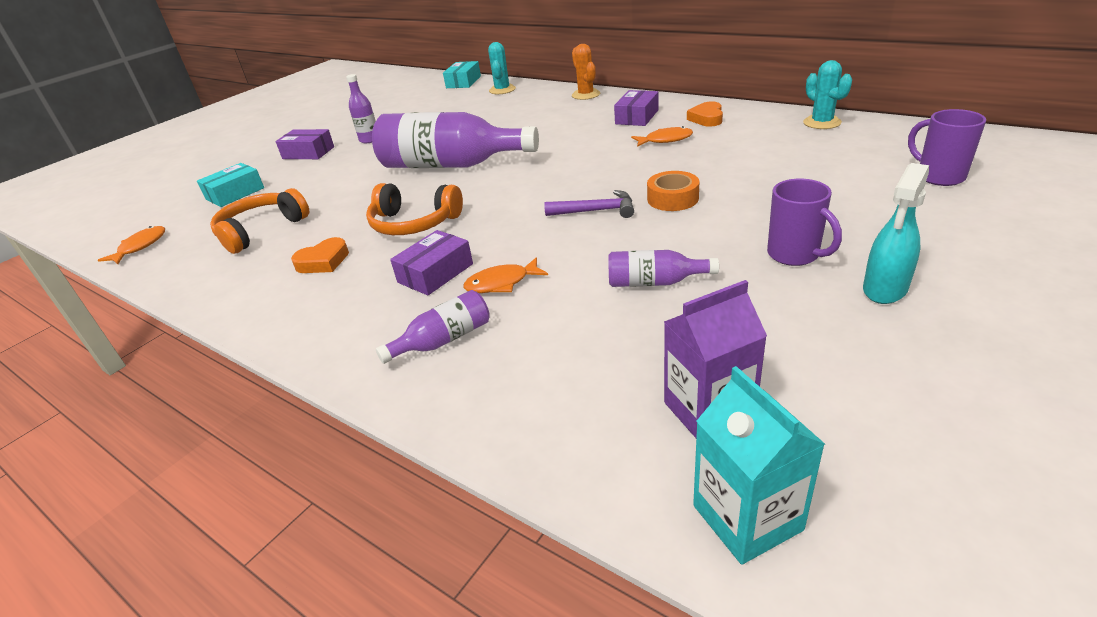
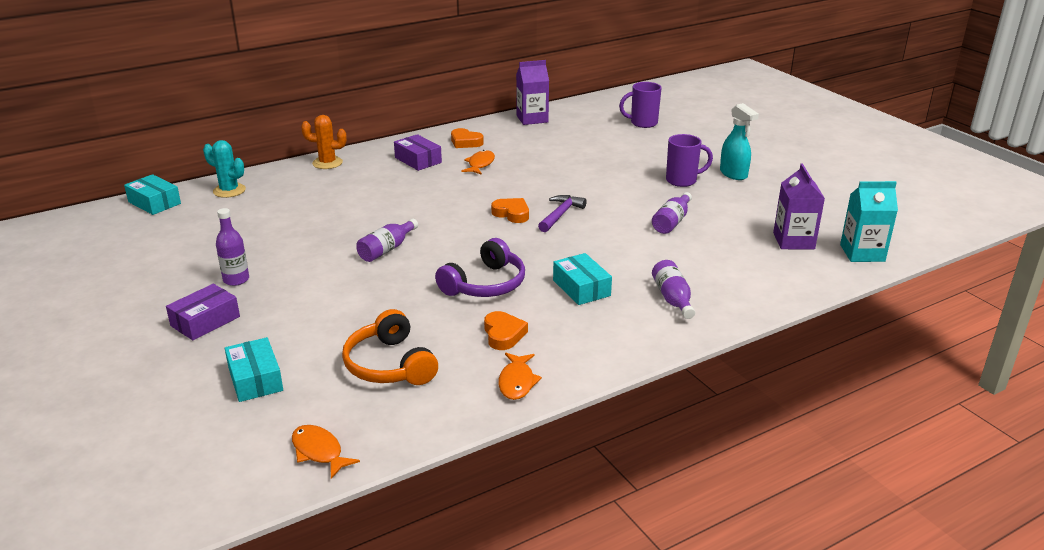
camera: 70 degrees left, 5 degrees down
(414, 223) = (485, 284): orange headphones -> purple headphones
(435, 273) = (581, 288): purple box -> turquoise box
(451, 165) = (387, 249): purple bottle -> purple bottle, size x0.46
(501, 283) = (622, 267): orange fish -> orange fish (517, 382)
(571, 188) = (512, 214): none -> orange heart
(672, 199) = (576, 188): orange tape -> none
(822, 123) = (532, 119): turquoise cactus -> purple carton

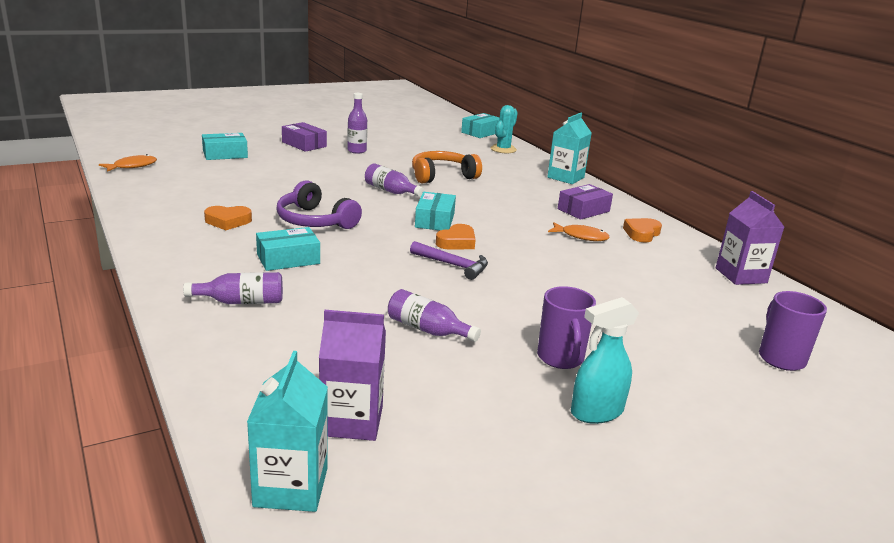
camera: 90 degrees right, 5 degrees down
(327, 163) = (565, 177): orange cactus -> turquoise carton
(390, 365) = (213, 185): orange headphones -> orange headphones (442, 176)
(464, 224) = (435, 220): none -> turquoise box
(517, 382) = (155, 220): orange fish -> none

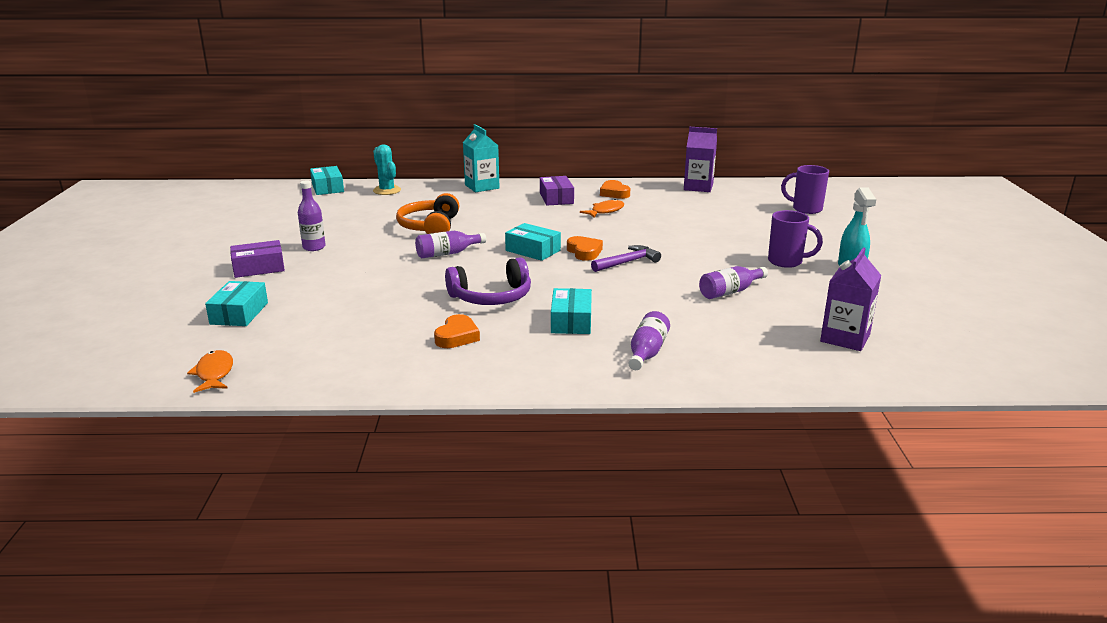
camera: 60 degrees left, 0 degrees up
(291, 487) = (916, 369): turquoise carton -> none

